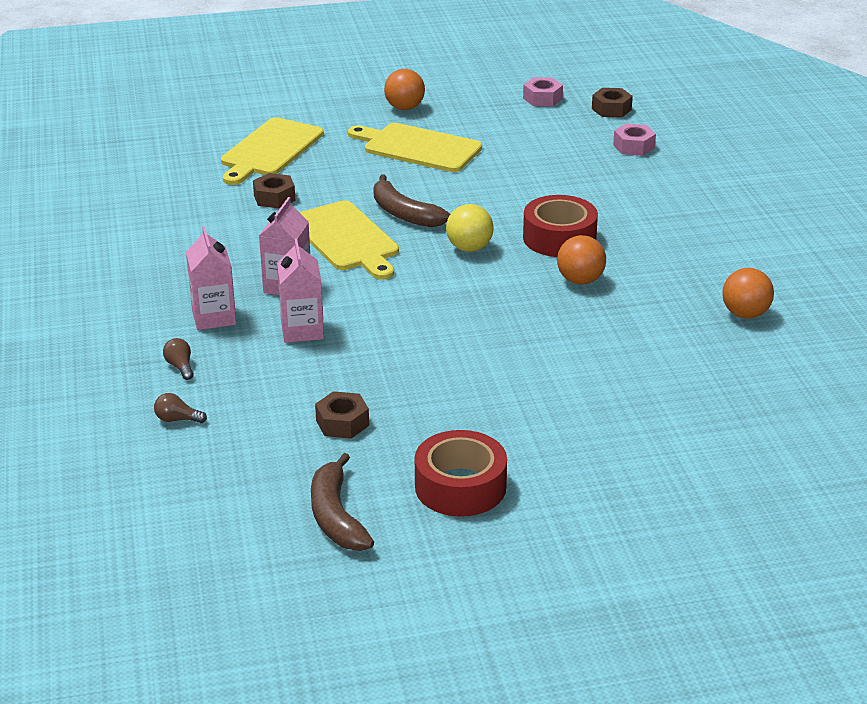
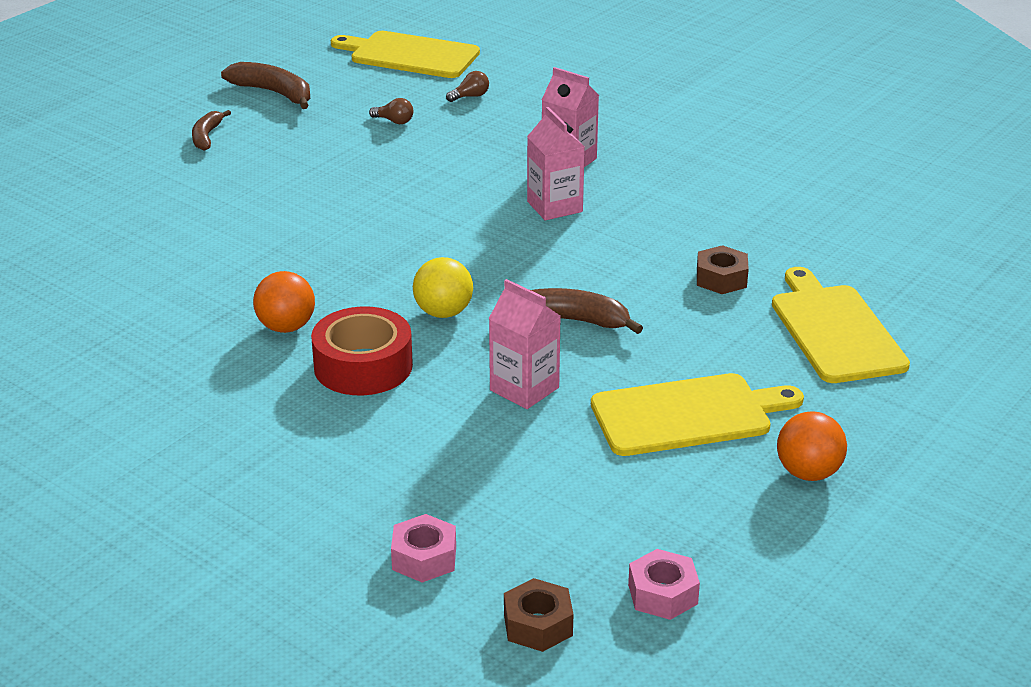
camera: 140 degrees right, 0 degrees up
(180, 367) = (529, 123): brown light bulb -> brown light bulb (394, 121)
(302, 330) = (481, 180): pink carton -> pink carton (524, 389)
(342, 423) = (348, 138): brown nut -> none
(346, 239) = (577, 269): yellow cutting board -> yellow cutting board (410, 55)
(460, 486) = (207, 136): red tape -> brown banana
(745, 314) = (74, 364): orange ball -> none

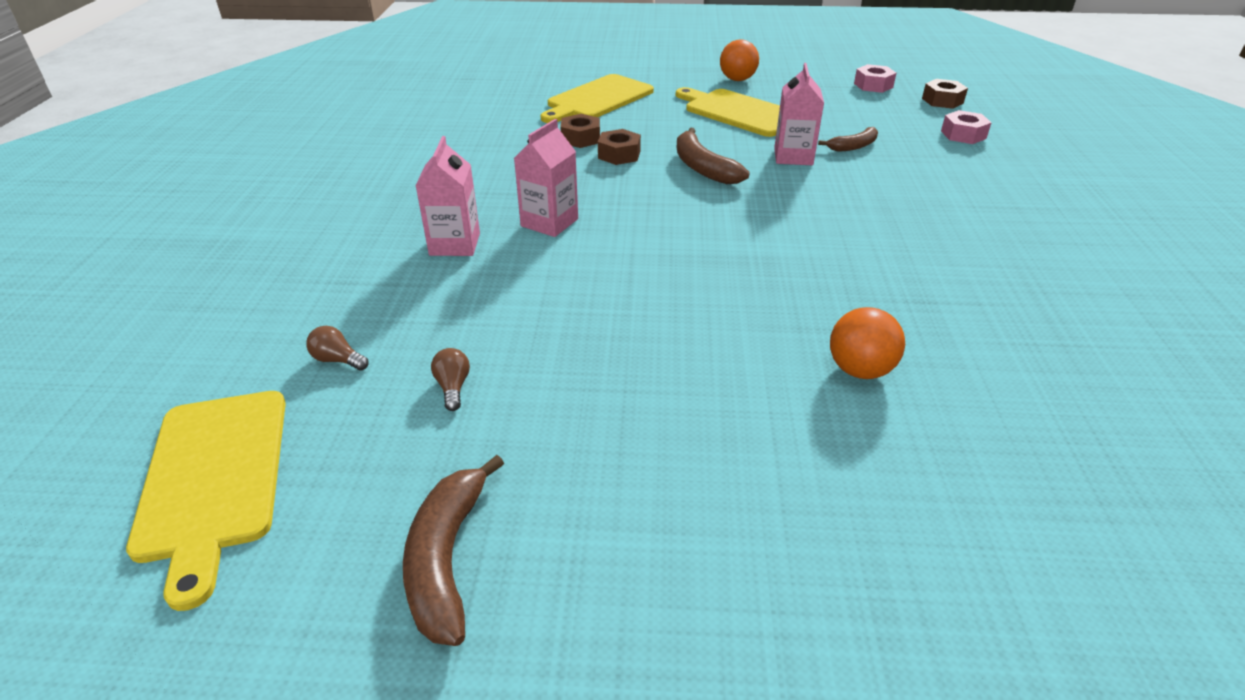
camera: 125 degrees left, 5 degrees up
(207, 136) = (647, 543): brown banana -> brown banana (853, 146)
(286, 327) = (883, 263): orange ball -> orange ball (859, 370)
(363, 366) = (866, 213): red tape -> none
(443, 312) = (761, 210): yellow ball -> none
(653, 286) = (619, 154): none -> brown nut

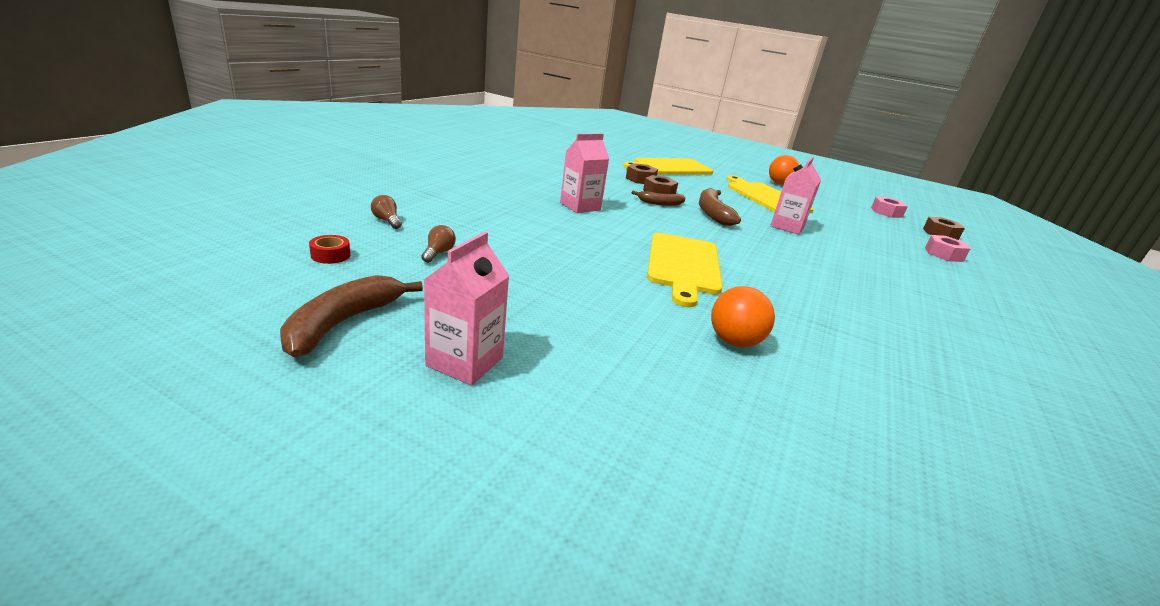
camera: 20 degrees right, 10 degrees down
(214, 478) = (263, 242): yellow cutting board -> yellow cutting board (683, 265)
(325, 457) = (330, 255): none -> red tape
(455, 244) = (510, 198): pink carton -> pink carton (464, 362)
(853, 146) = (841, 235): brown banana -> brown banana (660, 203)

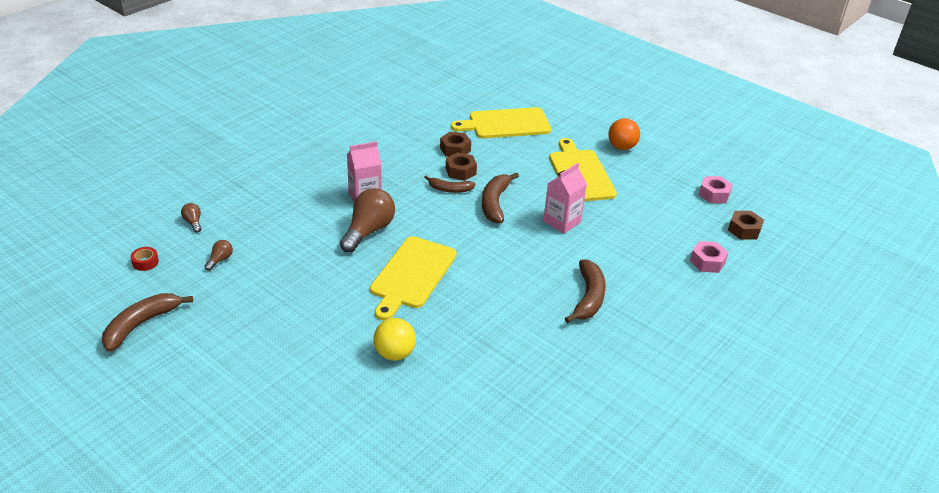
camera: 15 degrees right, 10 degrees up
(464, 362) = (203, 358): pink carton -> none
(604, 230) = (368, 231): none -> brown light bulb
(734, 341) = (394, 354): orange ball -> yellow ball
(880, 282) = (588, 298): none -> brown banana

